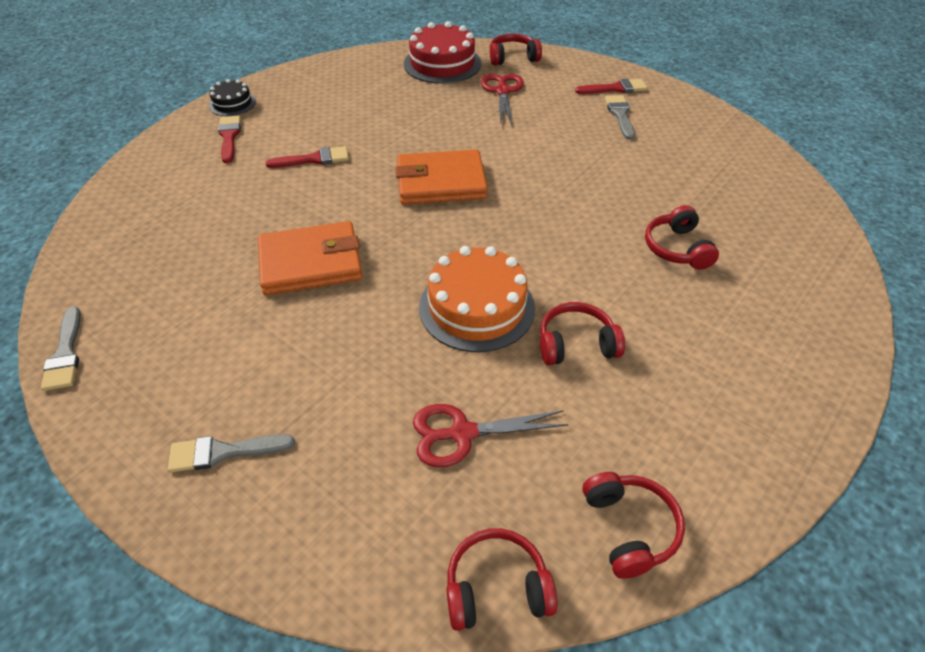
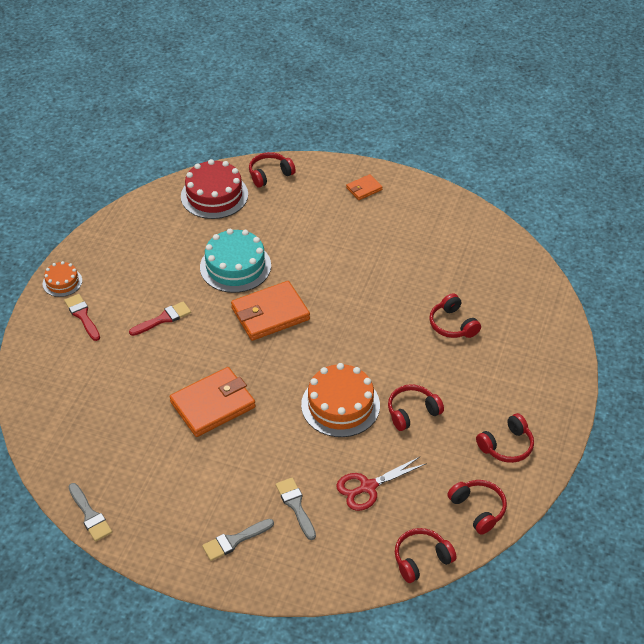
camera: 20 degrees left, 0 degrees up
(232, 103) = (62, 282): black cake -> orange cake
(427, 128) = (235, 266): none -> turquoise cake
(502, 91) = (277, 214): red scissors -> none
(615, 88) = (364, 189): red brush -> orange wallet
(620, 115) = (377, 215): grey brush -> grey brush (296, 505)
(711, 435) = (506, 445): none -> red headphones

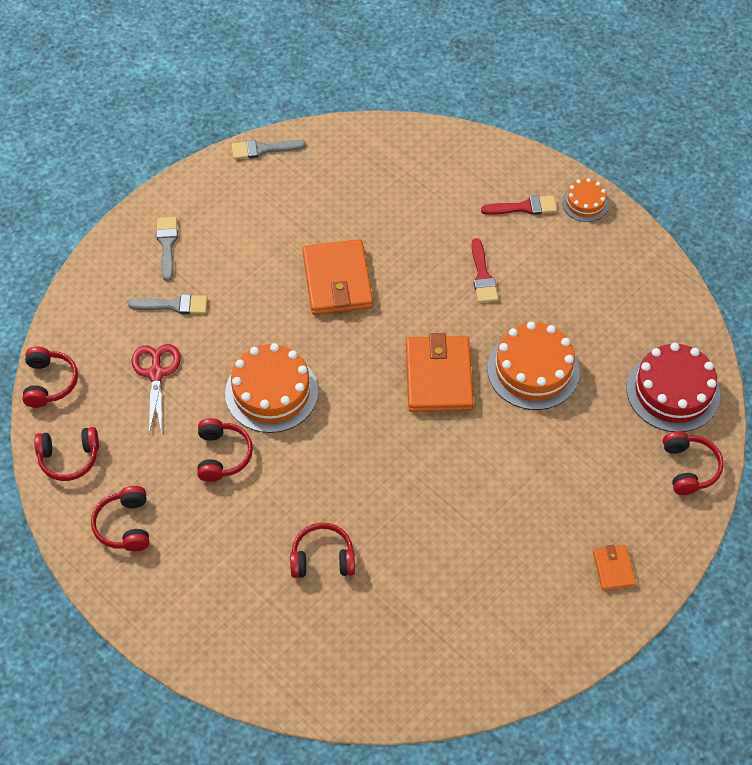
camera: 115 degrees right, 10 degrees up
(235, 266) = (533, 370): turquoise cake -> orange cake

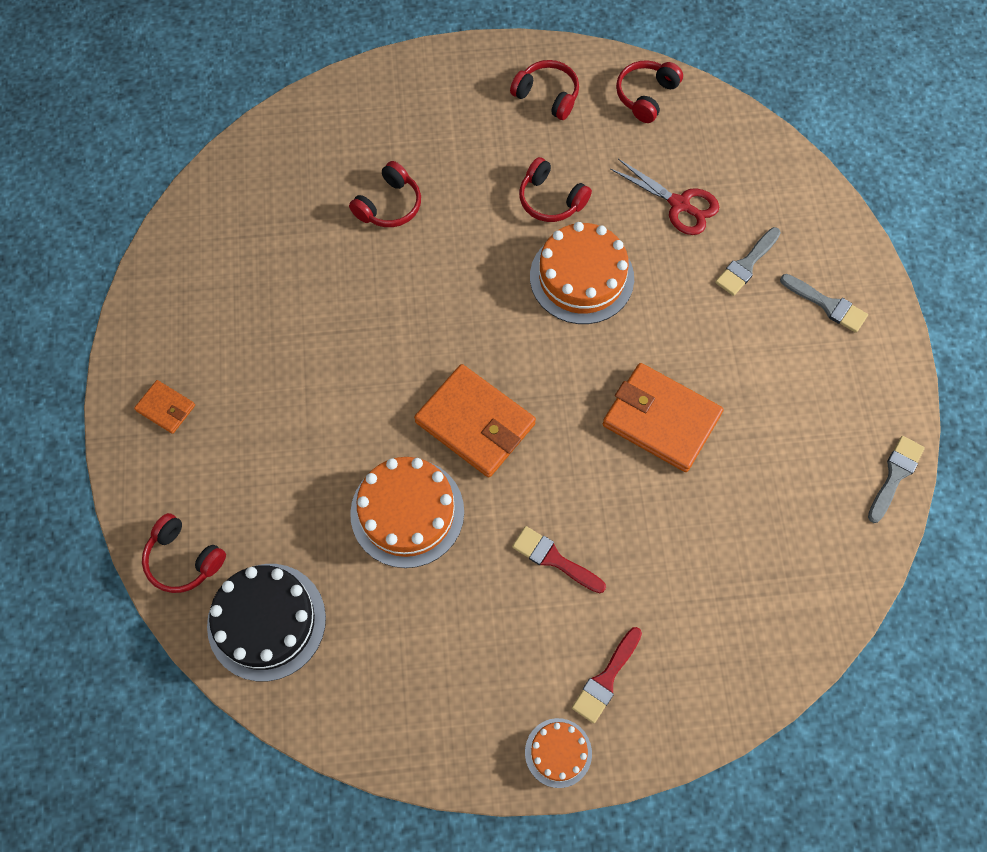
camera: 130 degrees right, 10 degrees up
(49, 382) = (737, 124): red headphones -> none
(673, 391) = (266, 621): red cake -> black cake

